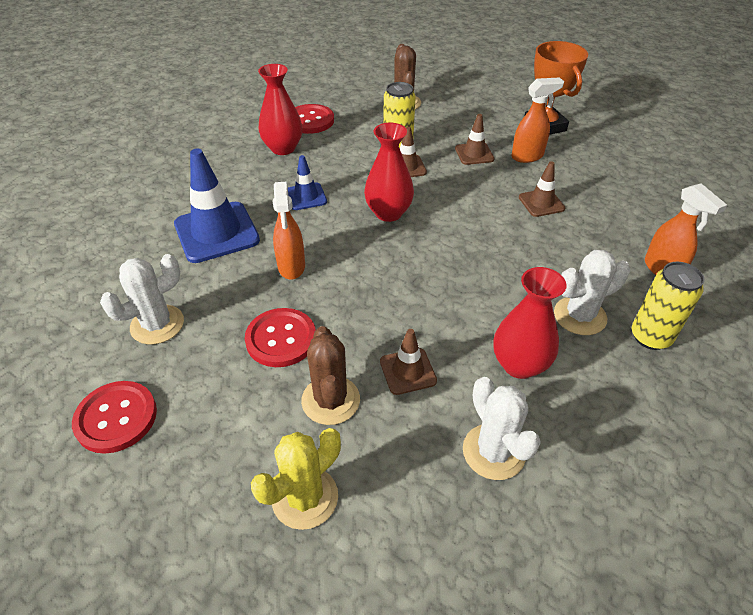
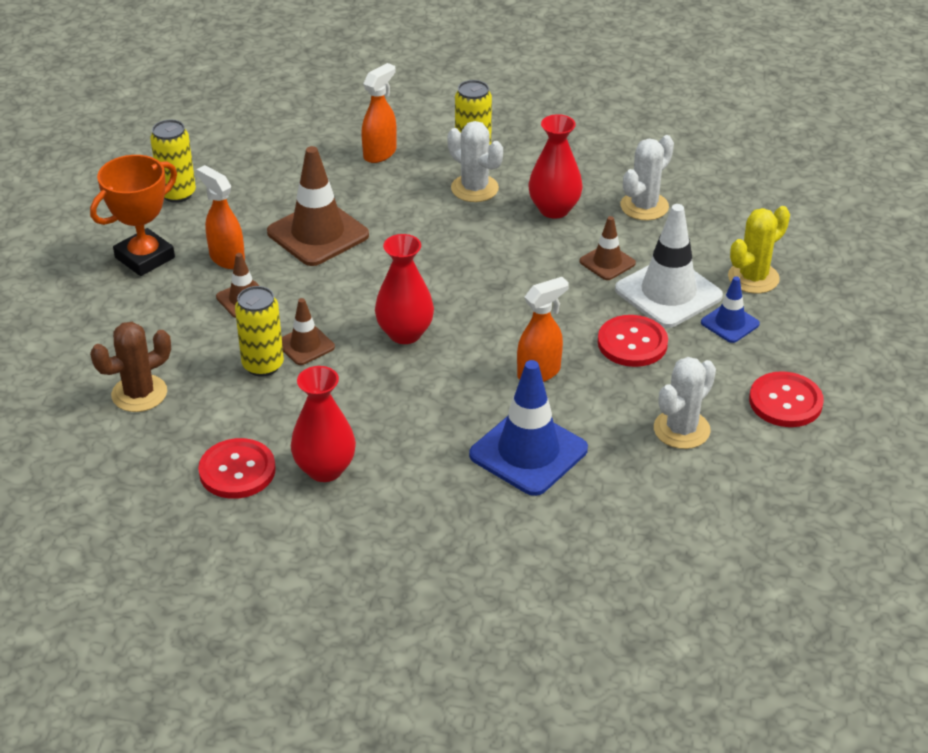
camera: 115 degrees left, 5 degrees down
(157, 324) = (681, 429): white cactus -> white cactus turned 75 degrees counterclockwise
(305, 497) = (753, 278): yellow cactus -> yellow cactus turned 60 degrees counterclockwise
(306, 196) = (416, 407): blue traffic cone -> blue traffic cone (730, 323)
(330, 400) = (668, 293): brown cactus -> white traffic cone
(541, 203) = (318, 234): brown traffic cone -> brown traffic cone, size x1.87
(623, 151) = (177, 194): none -> yellow can

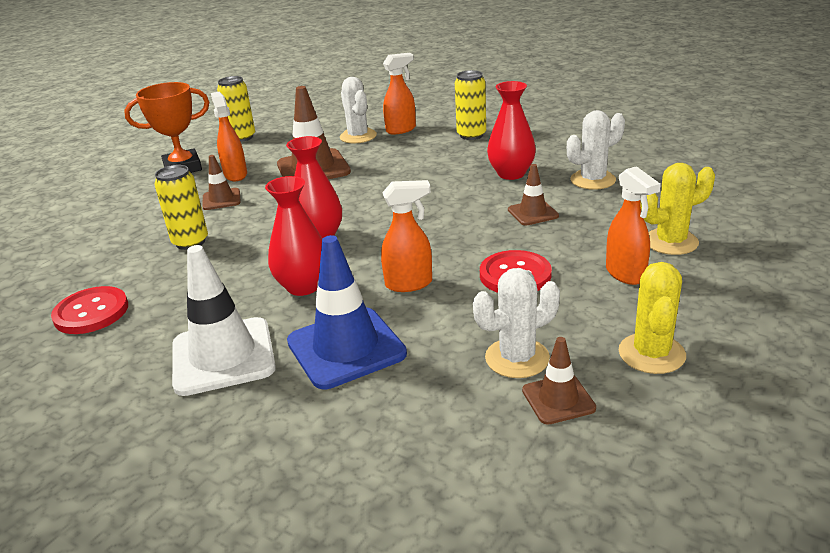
camera: 25 degrees right, 10 degrees down
(139, 394) = (85, 246): brown cactus -> none
(305, 345) = (235, 234): brown traffic cone -> brown traffic cone (558, 399)
(325, 469) = (158, 325): red vase -> red vase (303, 286)
(474, 188) = (455, 155): white cactus -> white cactus (358, 136)
(668, 293) = (576, 242): white traffic cone -> white traffic cone (223, 356)
(730, 323) = (625, 274): blue traffic cone -> orange spray bottle
(785, 402) = (651, 354): red button -> yellow cactus

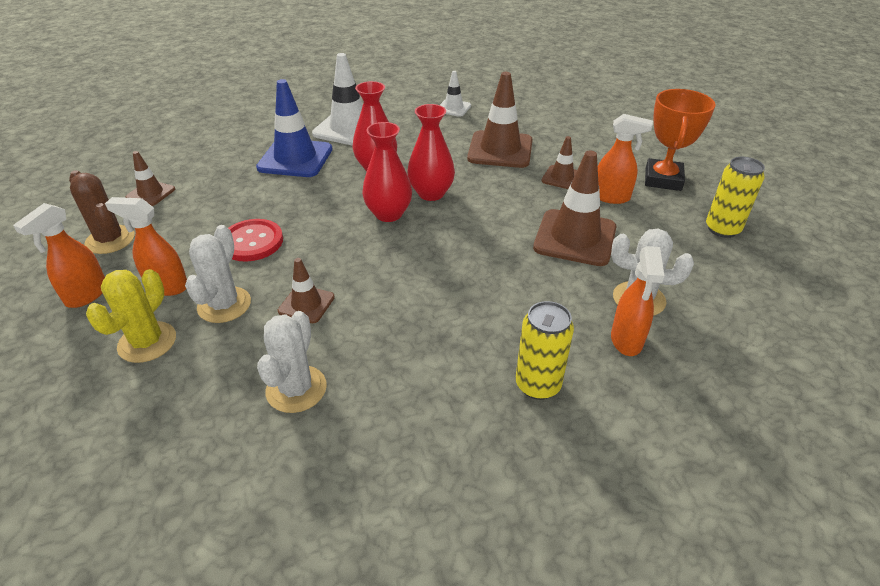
camera: 125 degrees right, 10 degrees up
(91, 312) = (453, 108): red button -> white traffic cone
(190, 242) = (500, 150): yellow can -> brown traffic cone
(409, 284) = (315, 200): orange spray bottle -> orange spray bottle (86, 295)
(511, 174) = (393, 344): red vase -> red vase (388, 214)
(517, 358) = (193, 199): white cactus -> white cactus (224, 305)
(651, 354) = (110, 240): yellow cactus -> brown cactus

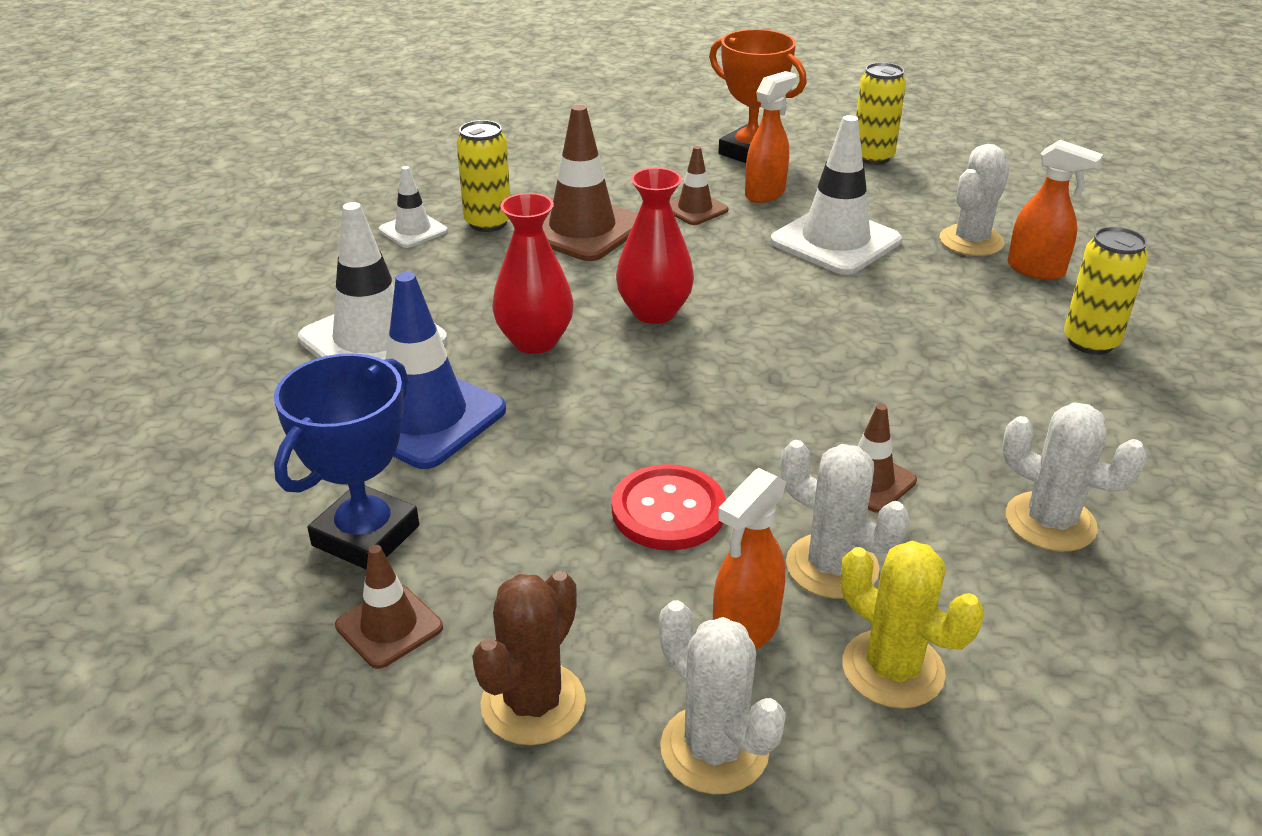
camera: 65 degrees left, 5 degrees down
(86, 295) = (714, 749): orange spray bottle -> white cactus
(110, 240) = (533, 703): brown cactus -> brown cactus turned 45 degrees counterclockwise
(206, 171) = (366, 536): none -> blue trophy
(388, 214) = (682, 360): red vase -> none
(480, 123) = (488, 223): none -> yellow can
(575, 238) = (835, 241): brown traffic cone -> white traffic cone

